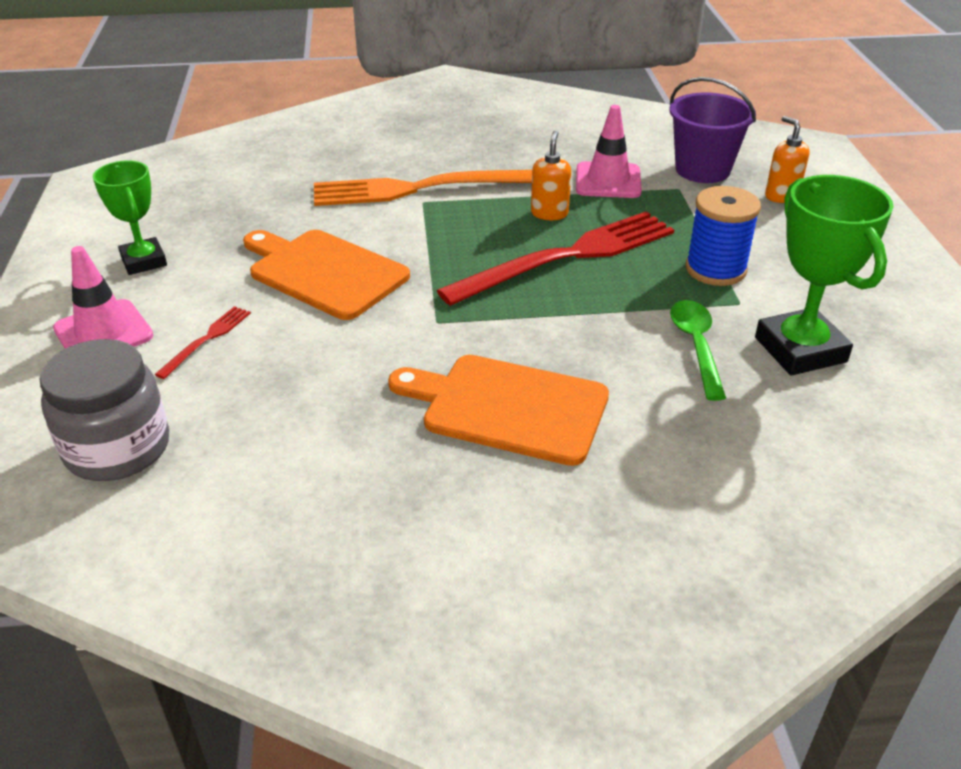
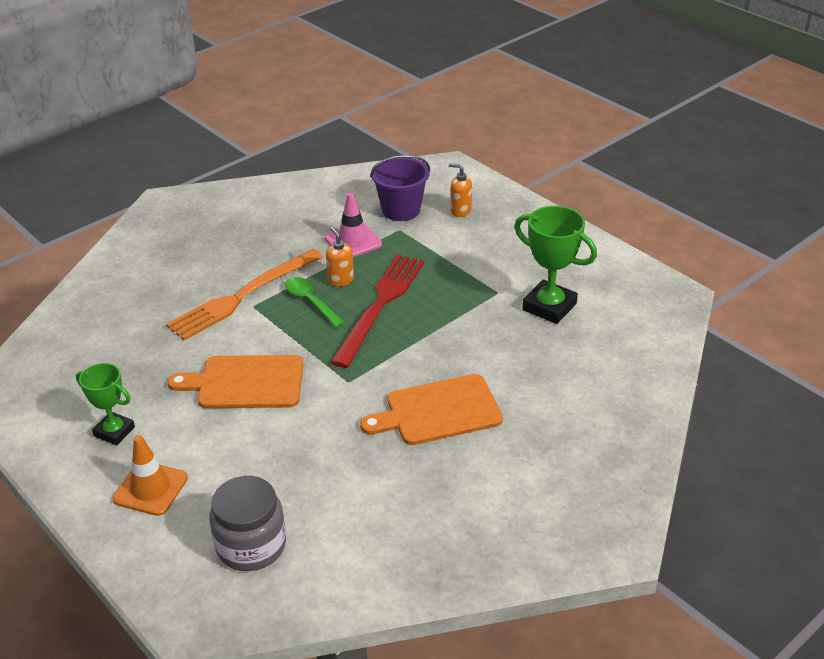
camera: 35 degrees left, 0 degrees up
(103, 332) = (150, 488): pink traffic cone -> orange traffic cone
(207, 340) = (224, 459): red fork -> none
(696, 346) = (499, 329): green spoon -> green spoon (311, 302)
(715, 269) = (467, 277): blue spool -> none

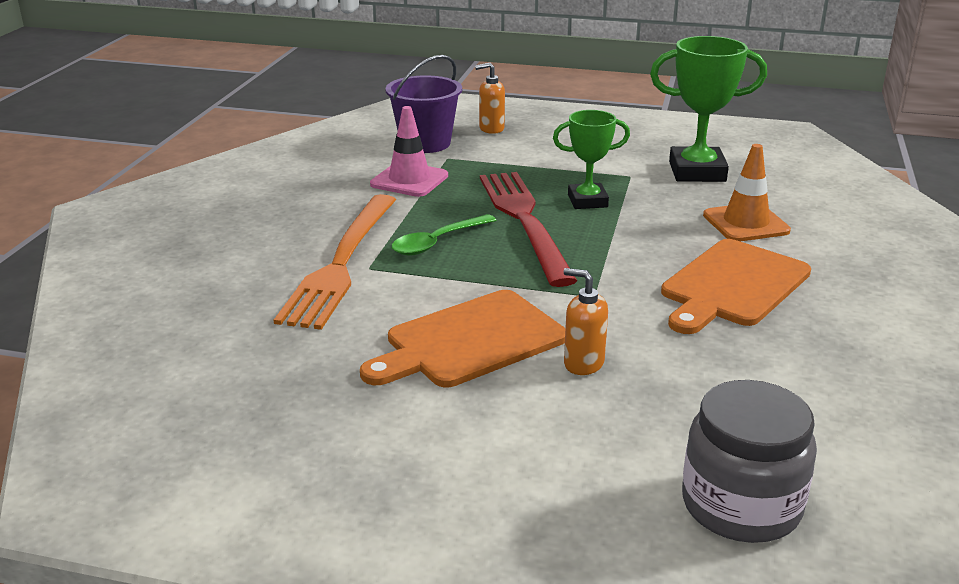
camera: 35 degrees left, 10 degrees down
(114, 432) = (356, 464): green trophy -> green trophy (587, 201)
(150, 488) = (508, 506): orange traffic cone -> orange traffic cone (745, 223)
(311, 302) = (438, 242): green spoon -> green spoon turned 60 degrees counterclockwise
(340, 280) = (445, 214): orange soap dispenser -> orange soap dispenser (583, 363)

